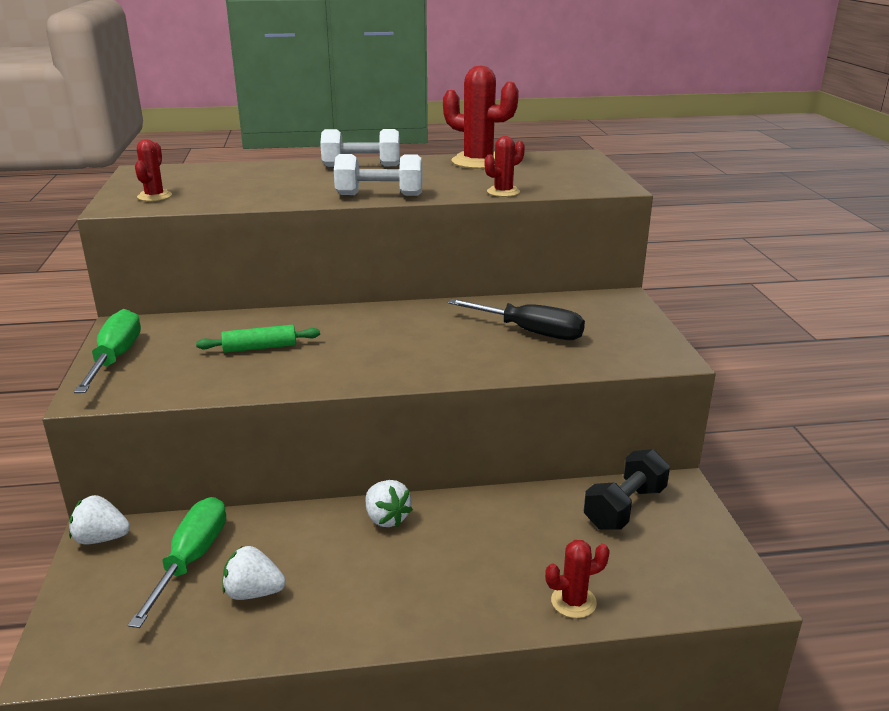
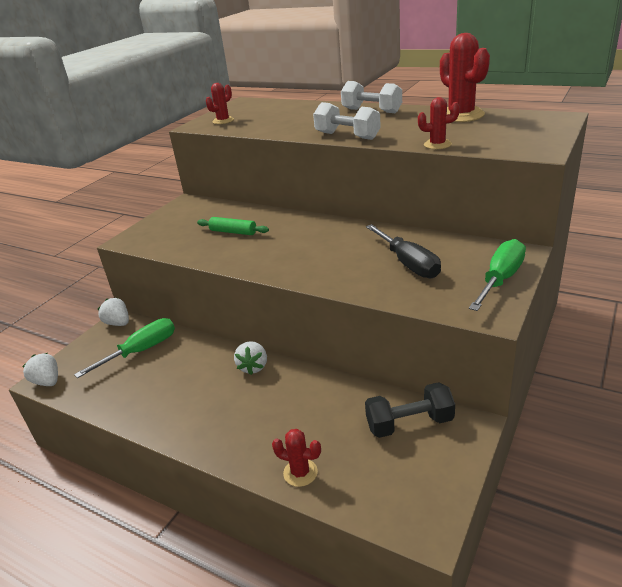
camera: 40 degrees right, 5 degrees up
(115, 358) = (161, 220): green screwdriver -> green screwdriver (500, 279)
(253, 592) = (148, 382): white strawberry -> white strawberry (47, 381)

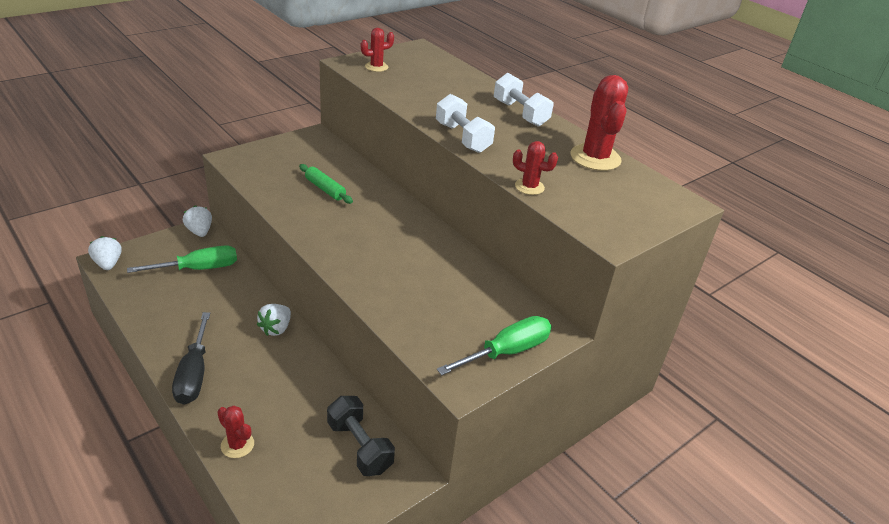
camera: 15 degrees right, 5 degrees up
(408, 263) = (443, 295): black screwdriver -> black screwdriver (194, 374)
(409, 423) = (359, 446): black dumbbell -> black dumbbell turned 45 degrees clockwise

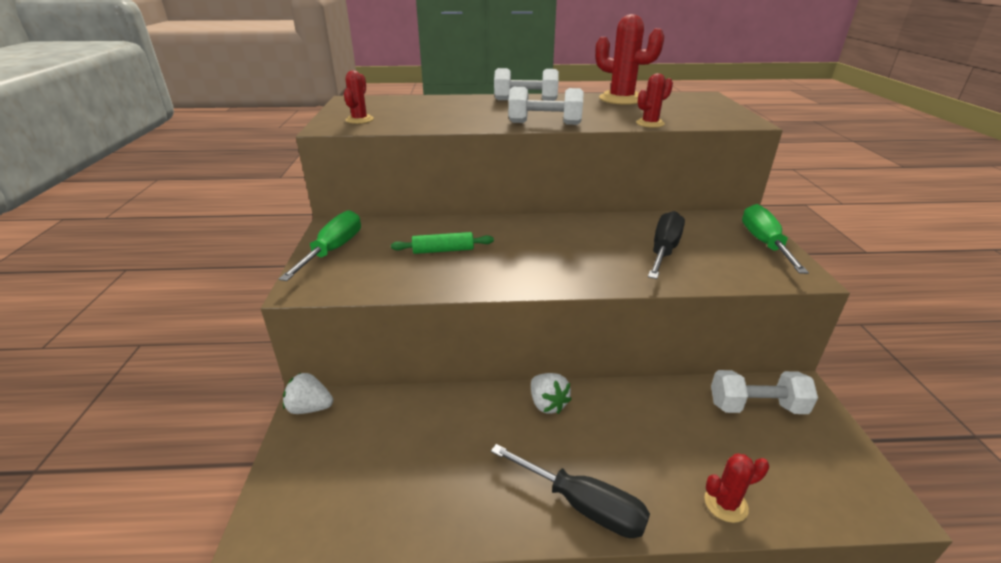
camera: 50 degrees left, 5 degrees down
(108, 264) = (273, 532): white strawberry -> none
(198, 269) = (383, 434): green screwdriver -> green screwdriver (333, 250)
(359, 446) = (756, 406): black dumbbell -> white dumbbell
(429, 292) = (664, 250): none -> black screwdriver

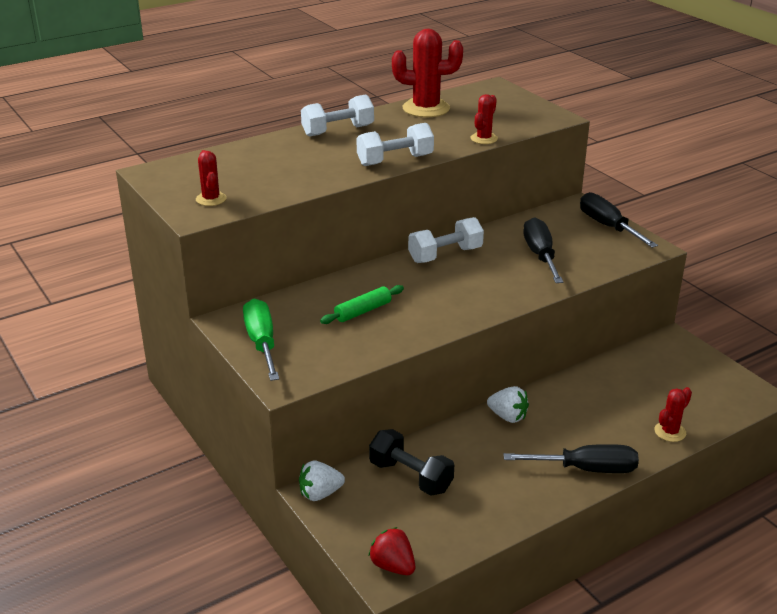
camera: 30 degrees left, 0 degrees up
(282, 521) = (393, 566): none -> red strawberry
(399, 427) = (410, 476): none -> black dumbbell
(756, 406) = (651, 363): white dumbbell -> white dumbbell (445, 255)
(764, 243) = (608, 226): green screwdriver -> black screwdriver

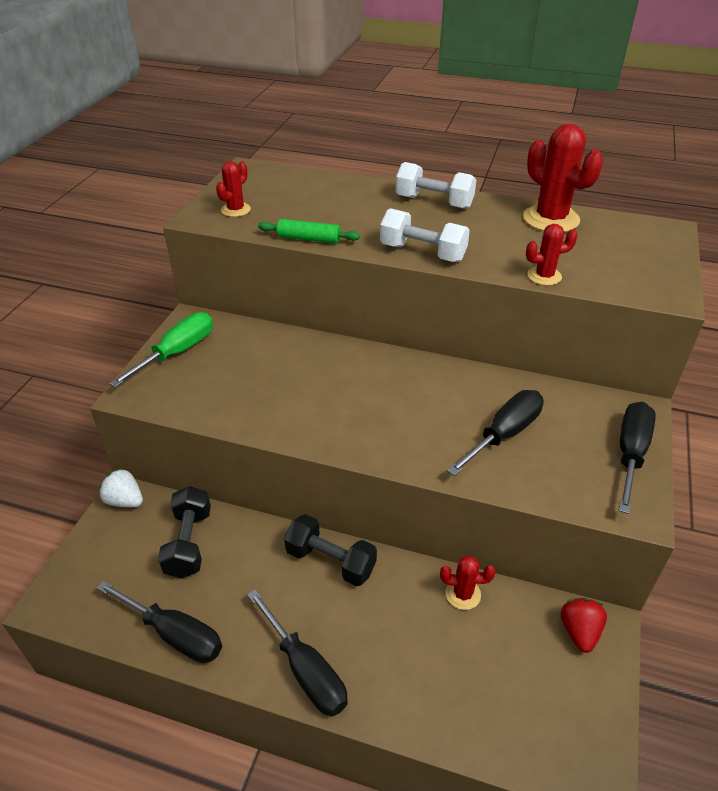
camera: 50 degrees right, 10 degrees up
(363, 311) = (277, 377): green rolling pin -> green rolling pin (309, 239)
(393, 566) = (66, 599): red strawberry -> red strawberry (579, 631)
(445, 255) = (423, 374): white dumbbell -> none
(492, 518) = (174, 634): none -> black screwdriver
(508, 416) = (330, 561): white strawberry -> black dumbbell
(670, 432) = (435, 715): red cactus -> red cactus (463, 594)

